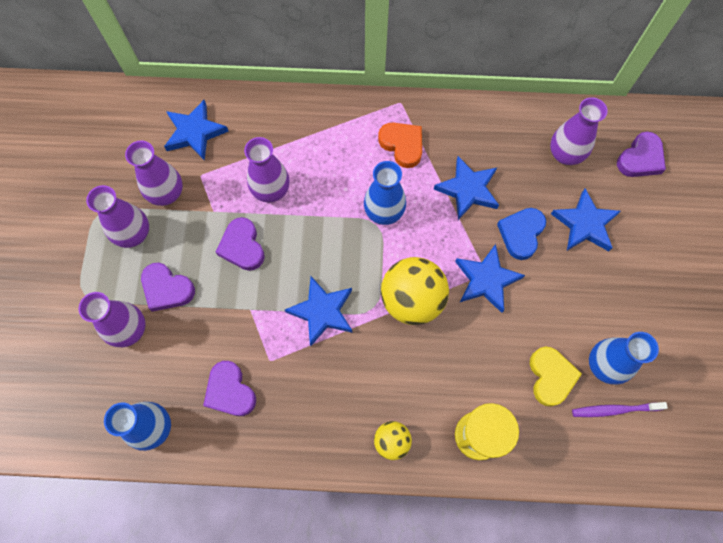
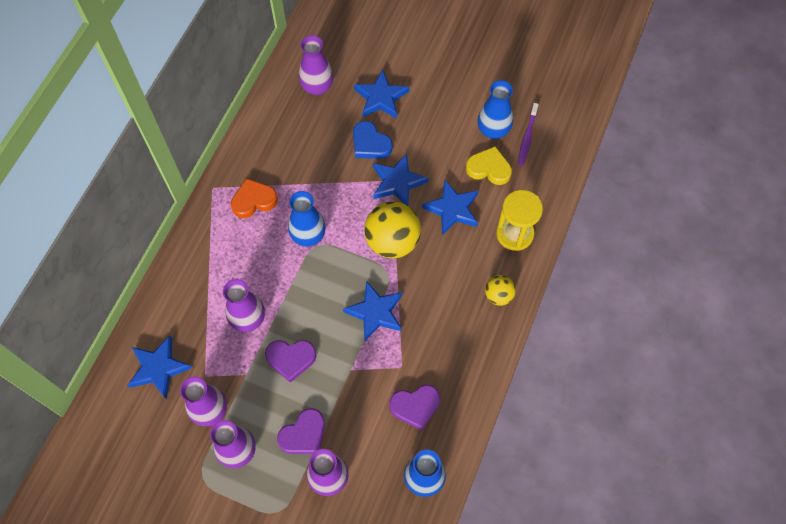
camera: 70 degrees left, 5 degrees down
(468, 189) = (316, 167): blue star -> blue star (452, 209)
(640, 159) = (344, 39): purple heart -> none

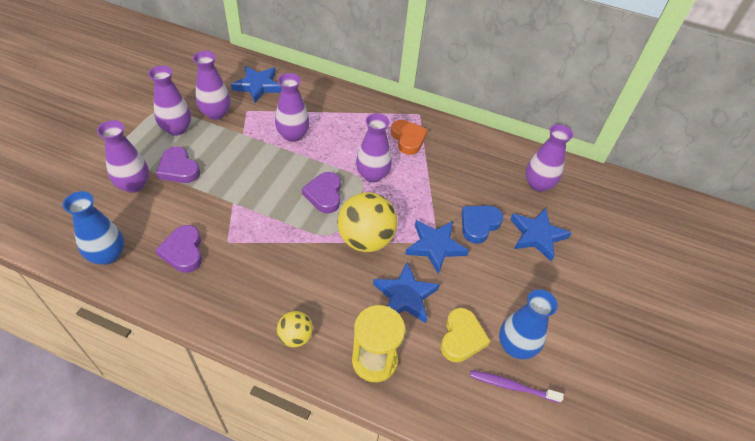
camera: 85 degrees right, 15 degrees down
(291, 359) = (251, 161): purple heart -> purple heart (324, 194)
(308, 236) = (372, 175): blue vase -> purple vase
(375, 312) = (288, 223): blue star -> none

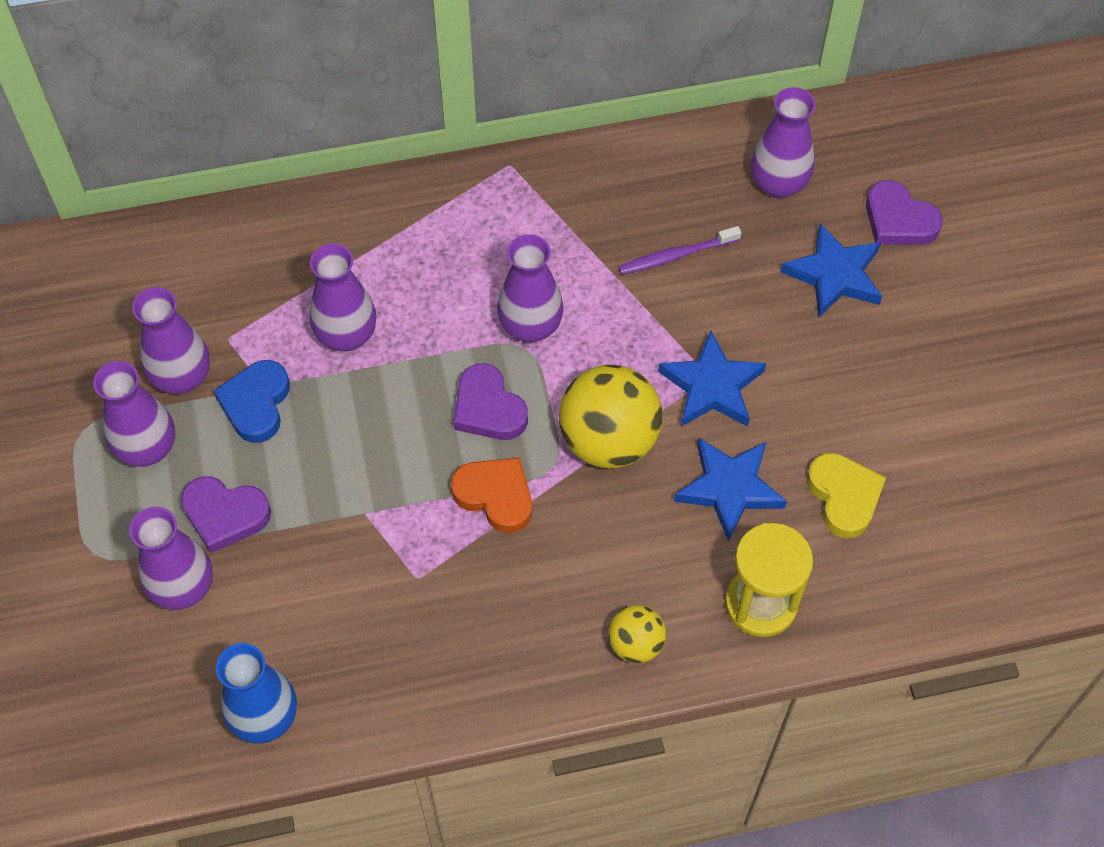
camera: 30 degrees left, 10 degrees up
(183, 251) = (369, 636): purple heart -> purple heart (898, 220)
(258, 86) = (200, 278): blue star -> none
(408, 139) = (530, 225): orange heart -> orange heart (495, 496)
(479, 225) = (745, 310): blue heart -> blue heart (256, 404)
(512, 386) = (948, 518): purple toothbrush -> purple toothbrush (676, 255)
(515, 346) = (917, 462): blue vase -> none

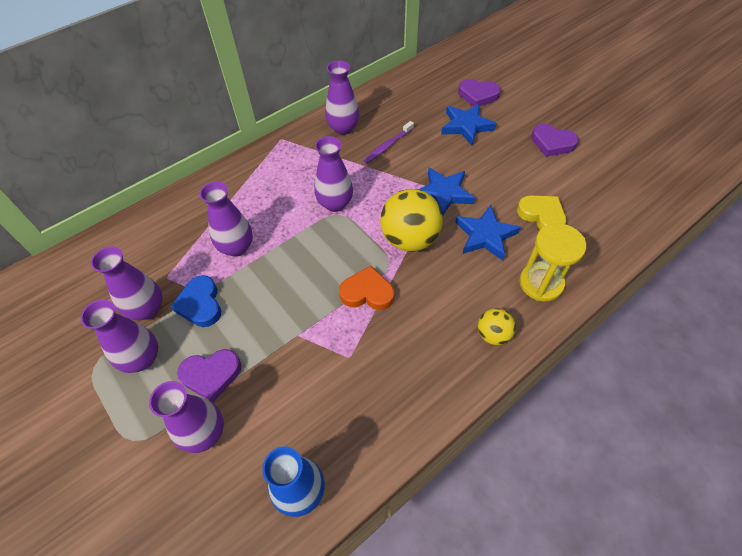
camera: 25 degrees left, 5 degrees down
(488, 408) = (336, 250): purple heart -> purple heart (552, 143)
(778, 184) = (415, 101): purple vase -> purple vase (343, 128)

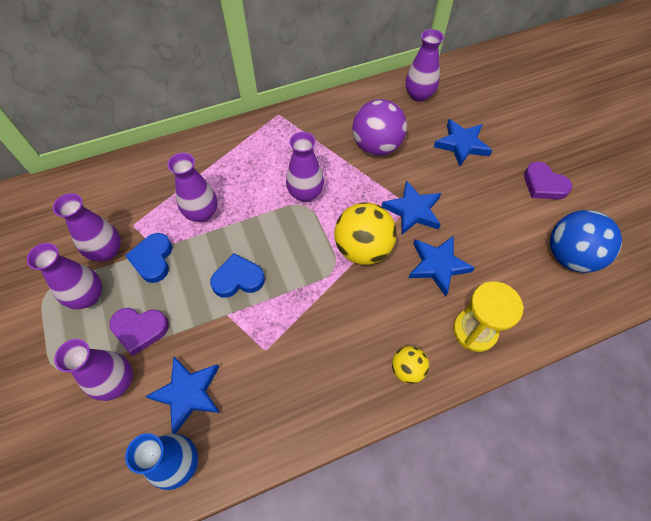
camera: 15 degrees right, 5 degrees up
(285, 421) = (188, 393): none -> blue star
(297, 299) = (238, 279): none -> blue heart
(343, 128) = (340, 117): purple vase -> purple vase (419, 95)
(367, 292) = (304, 291): orange heart -> none
(388, 146) = (376, 146): purple toothbrush -> purple ball
(478, 95) = (486, 114): purple heart -> none
(542, 215) = (503, 260): yellow heart -> none
(598, 197) = (570, 256): none -> blue ball

